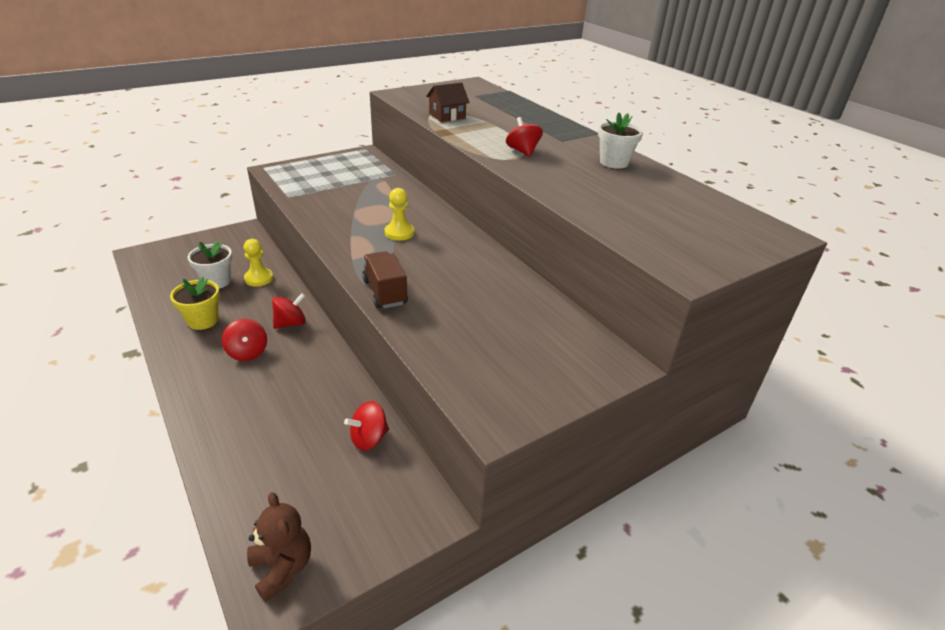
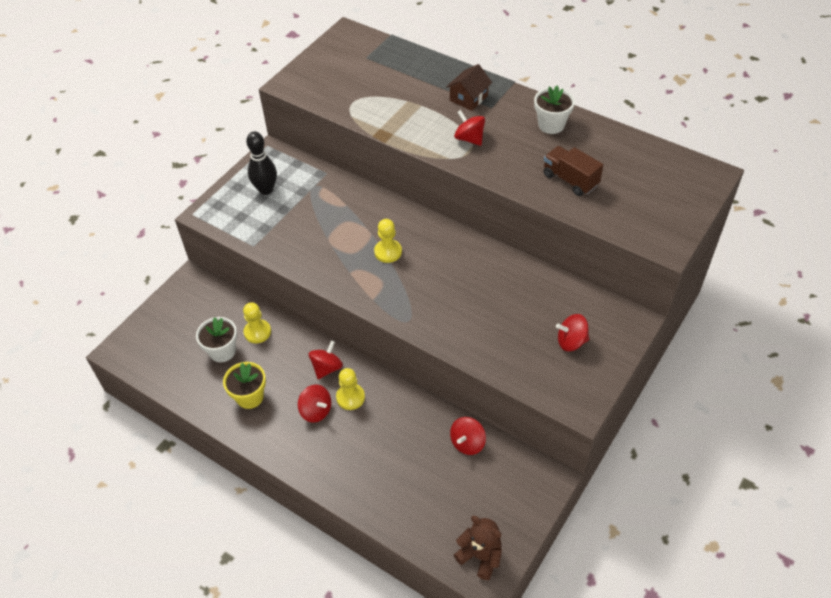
camera: 20 degrees left, 15 degrees up
(289, 353) = (350, 397): none -> yellow pawn
(336, 170) = (266, 190): none -> black bowling pin
(385, 292) = (426, 324): brown truck -> brown truck (570, 180)
(447, 116) = (366, 106): brown house -> brown house (468, 98)
(531, 357) = (571, 341): none -> red spinning top

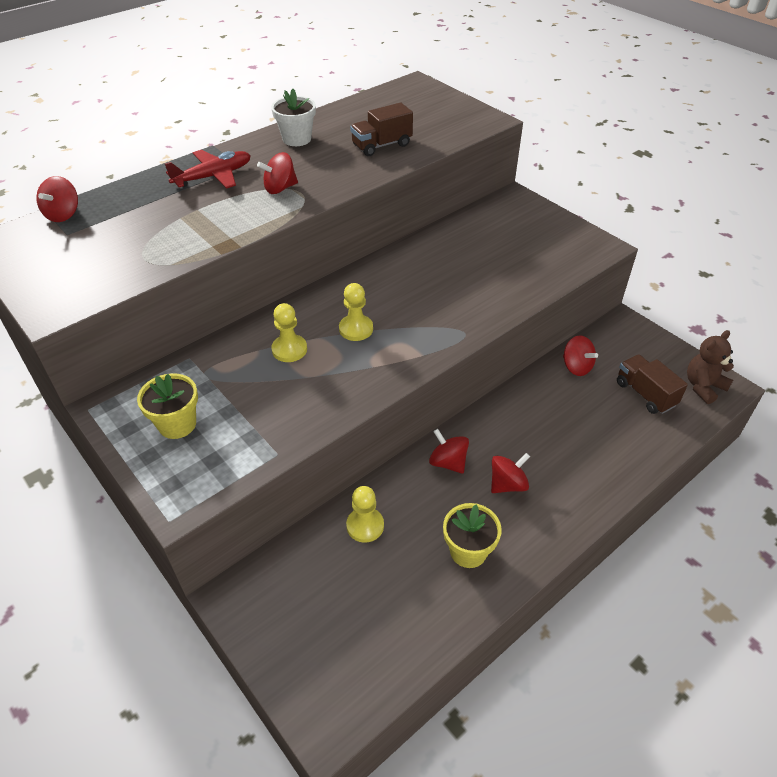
camera: 75 degrees left, 5 degrees down
(222, 351) = (382, 573): white flower pot -> none
(266, 190) = (177, 424): black bowling pin -> yellow flower pot
(350, 397) = (497, 448): yellow pawn -> yellow pawn (289, 349)
(451, 504) = (645, 394): none -> brown truck
(468, 98) = (214, 176): brown house -> red plane
(571, 341) = (527, 234): red spinning top -> red spinning top (63, 214)

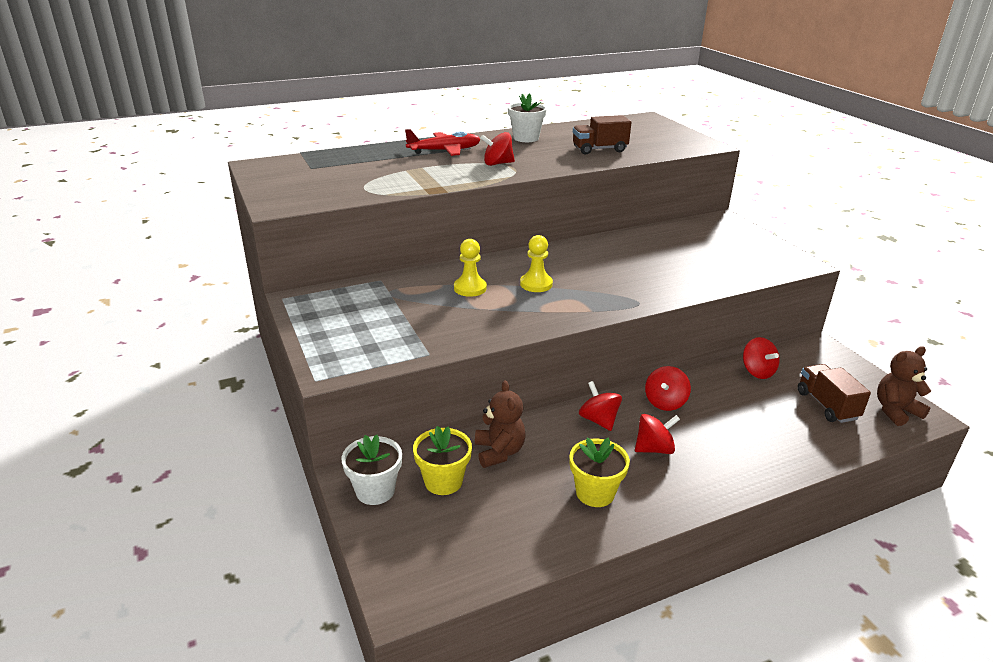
camera: 15 degrees right, 15 degrees down
(63, 214) = (314, 157): red spinning top -> red spinning top (665, 402)
(177, 424) = (351, 320): yellow flower pot -> yellow flower pot (443, 481)
(258, 606) = (375, 490): none -> white flower pot
(365, 526) = (499, 452): yellow pawn -> brown teddy bear

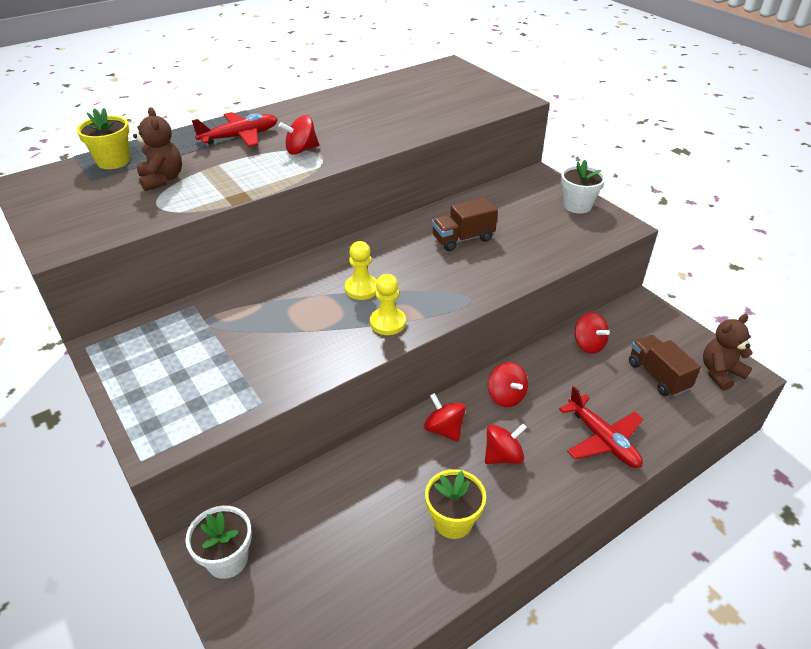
camera: 10 degrees left, 10 degrees up
(443, 481) = (297, 534): yellow flower pot -> yellow flower pot (113, 161)
(470, 288) = (292, 304): yellow pawn -> yellow pawn (388, 322)
(499, 452) = (349, 486): brown teddy bear -> brown teddy bear (162, 179)
(526, 138) = (326, 108): white flower pot -> white flower pot (577, 205)
(599, 149) = (407, 117): brown truck -> brown truck (463, 239)
(665, 402) = (506, 396): red spinning top -> red spinning top turned 45 degrees counterclockwise
(759, 449) = (602, 440): none -> red plane

